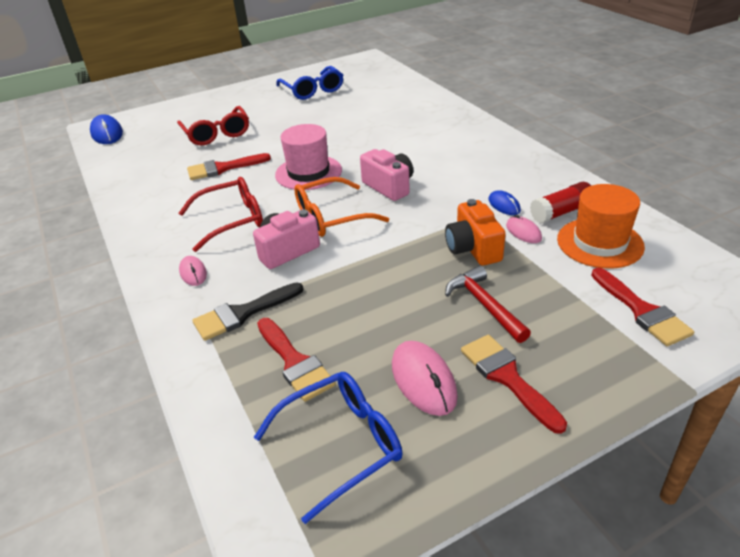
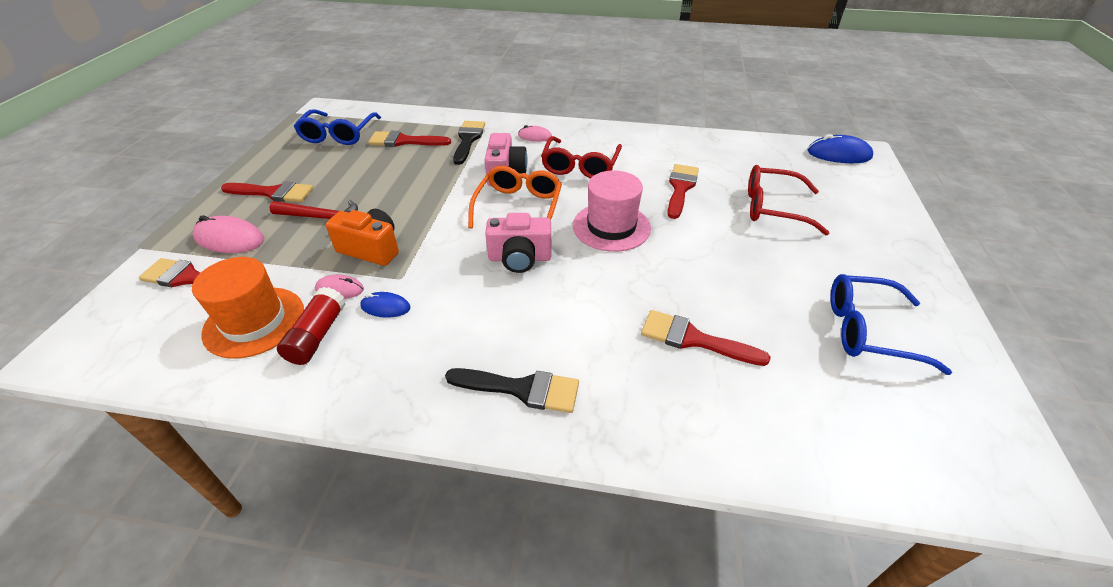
camera: 125 degrees right, 5 degrees up
(378, 118) = (694, 339): none -> red brush
(423, 380) = (323, 169): pink mouse -> pink mouse (229, 239)
(478, 140) = (521, 389): none -> black brush

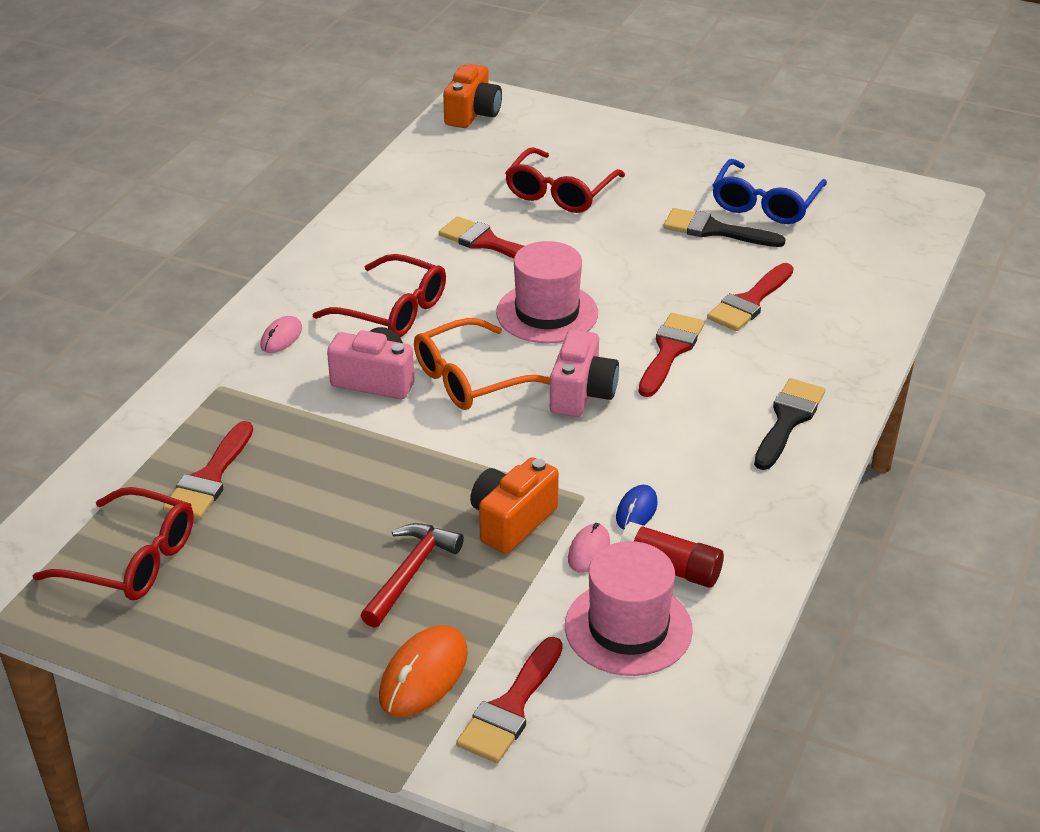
camera: 75 degrees left, 5 degrees down
(229, 239) = (424, 675): pink mouse -> orange mouse
(254, 321) = (628, 628): orange hat -> pink hat
(273, 193) = (304, 635): red brush -> red brush (670, 351)
(338, 135) = (133, 560): blue glasses -> red glasses
(468, 140) = (249, 406): black brush -> black brush (715, 230)
(519, 206) = (469, 379): orange glasses -> orange glasses turned 60 degrees counterclockwise
(839, 154) = (472, 114): blue mouse -> orange camera

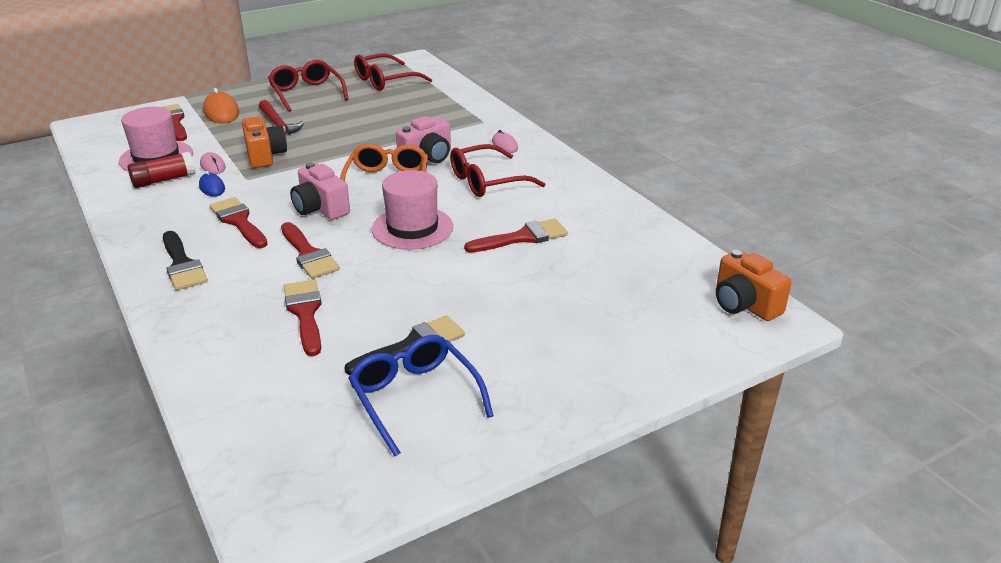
camera: 125 degrees right, 5 degrees down
(210, 478) = (413, 104): red brush -> red brush (239, 221)
(559, 193) = (559, 294): red glasses -> red glasses (306, 93)

